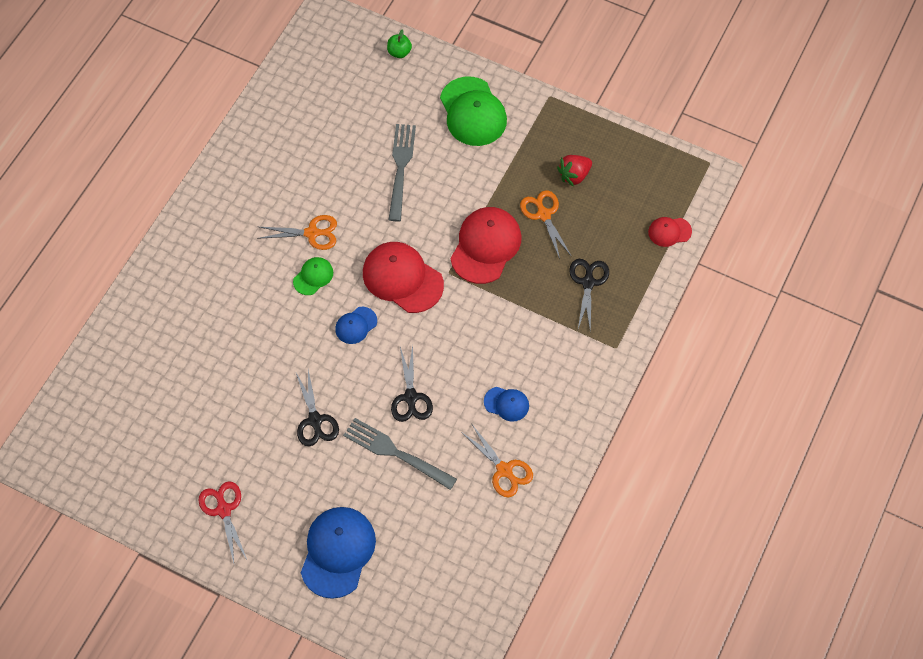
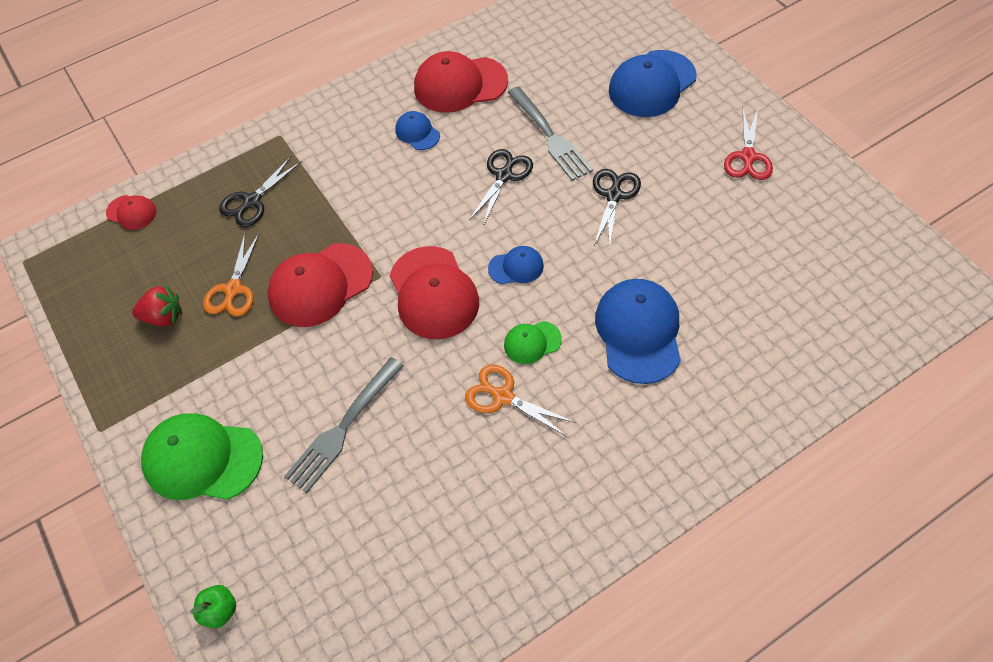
camera: 145 degrees left, 5 degrees down
(244, 318) = (639, 332): none -> blue cap
(473, 112) = (202, 459): green cap -> green cap turned 90 degrees counterclockwise
(504, 470) = (460, 84): orange scissors -> red cap

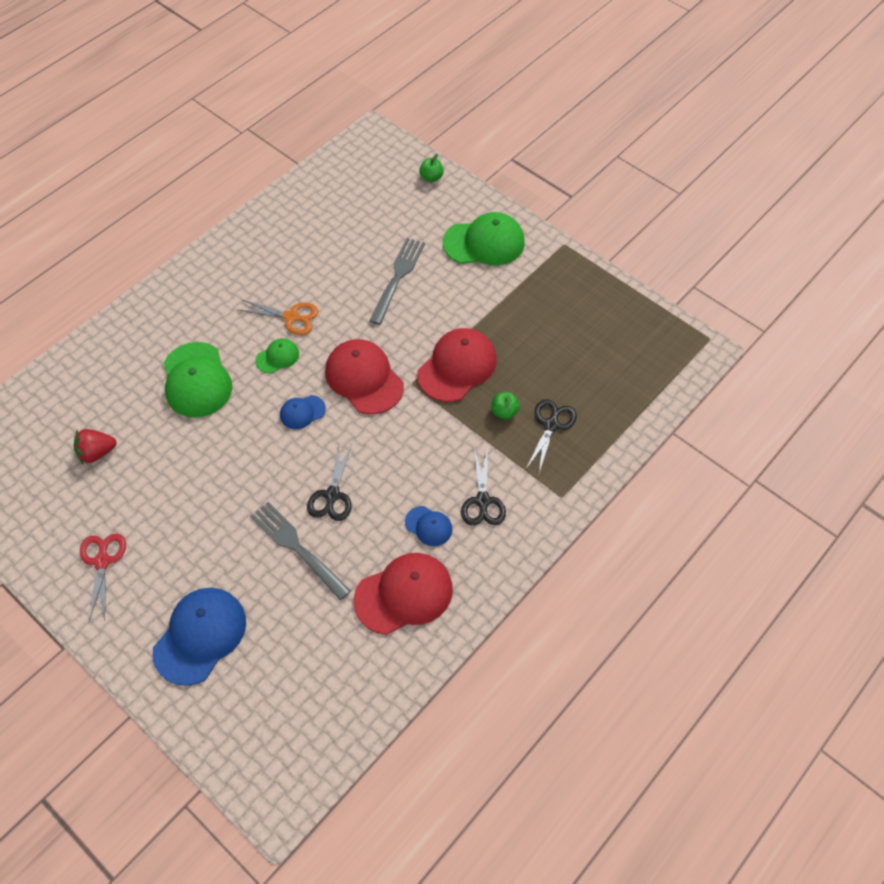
camera: 160 degrees right, 0 degrees up
(131, 212) = (650, 395): red cap -> none
(164, 317) = (567, 320): red strawberry -> red strawberry (97, 453)
(233, 289) = (525, 350): orange scissors -> none
(293, 224) = (504, 412): none -> green apple
(614, 195) = (228, 494): black scissors -> black scissors (482, 501)
(639, 332) = (196, 380): blue cap -> green cap

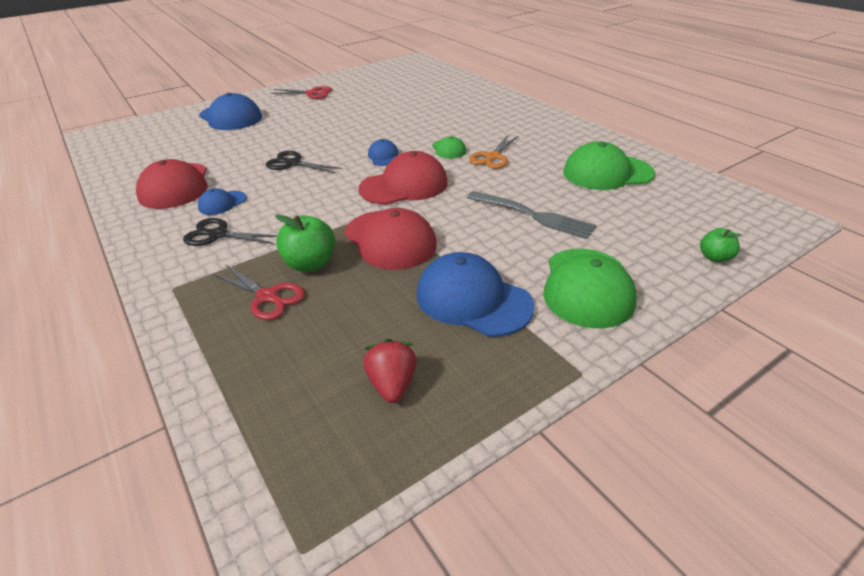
camera: 105 degrees right, 20 degrees down
(97, 453) = (394, 92): red strawberry -> red strawberry (392, 384)
(196, 380) = (439, 120): green cap -> green cap (607, 173)
(297, 548) = (261, 148): grey fork -> none
(504, 412) = (310, 264): green apple -> green apple, size x1.65
(516, 301) = (473, 299): none -> blue cap
(551, 425) = (267, 297): black scissors -> red scissors

